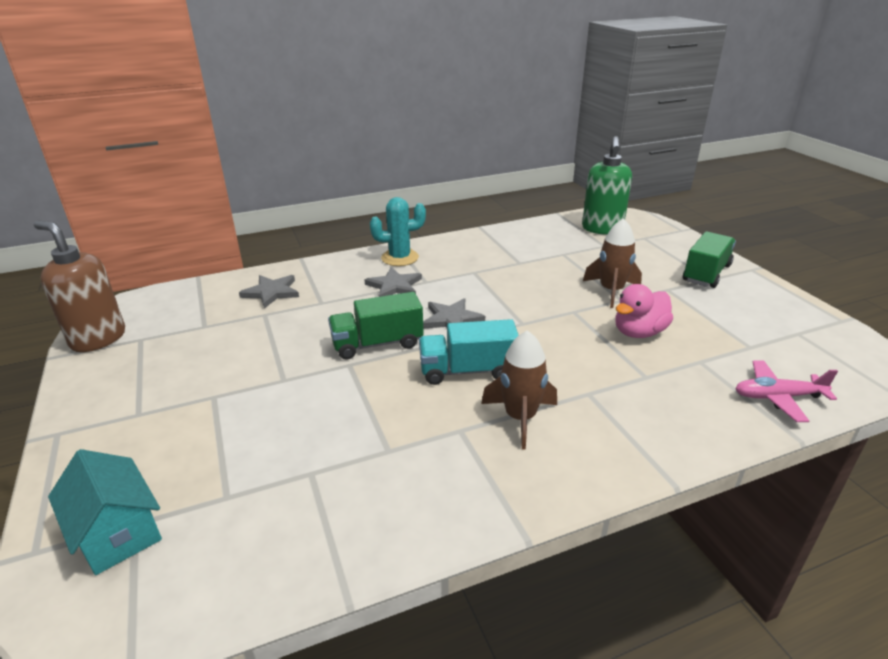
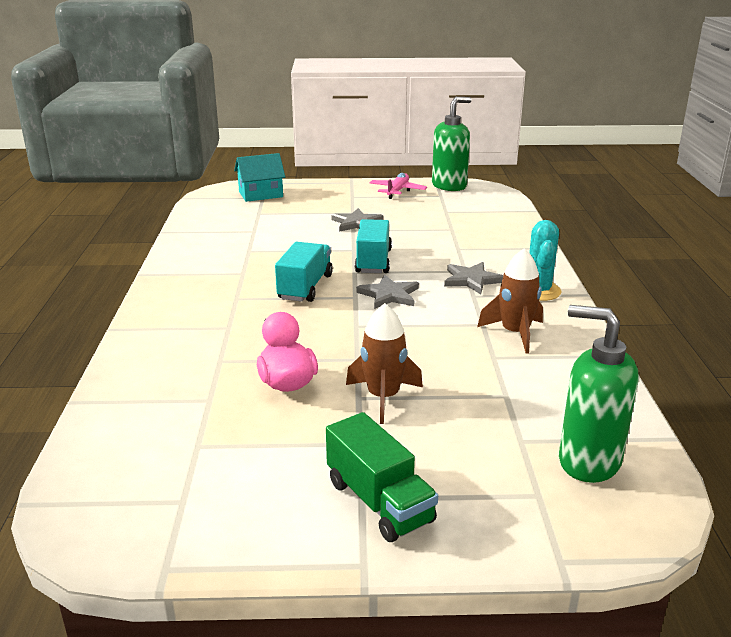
camera: 110 degrees right, 5 degrees down
(98, 339) = (449, 186): brown soap dispenser -> green soap dispenser
(271, 292) = (489, 233): grey star -> grey star (357, 223)
(377, 344) = (373, 261): green truck -> turquoise truck
(520, 417) = (232, 294): brown rocket -> brown rocket (515, 333)
(778, 397) = (119, 419): pink plane -> pink plane (397, 191)

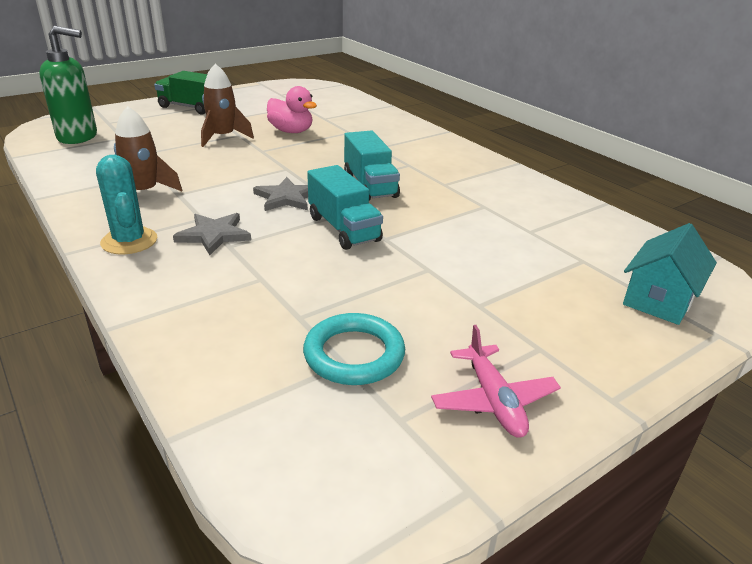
camera: 145 degrees right, 5 degrees up
(357, 223) = (441, 283): grey star -> none
(438, 212) = (354, 354): none -> turquoise ring
(449, 186) = (419, 477): green soap dispenser -> none

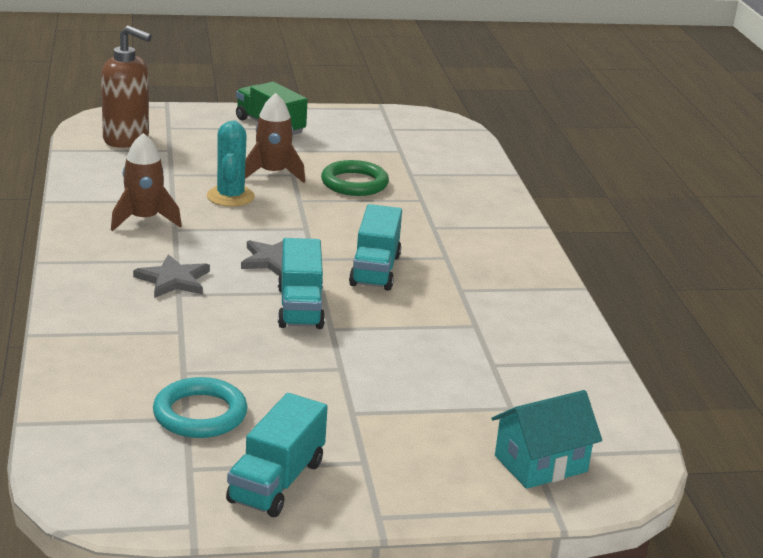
camera: 25 degrees right, 5 degrees down
(78, 137) = (126, 139): green soap dispenser -> brown soap dispenser
(129, 241) = (96, 265): turquoise cactus -> turquoise cactus (230, 197)
(291, 131) = (354, 183): pink duck -> green ring
(493, 400) = (277, 482): pink plane -> turquoise truck

